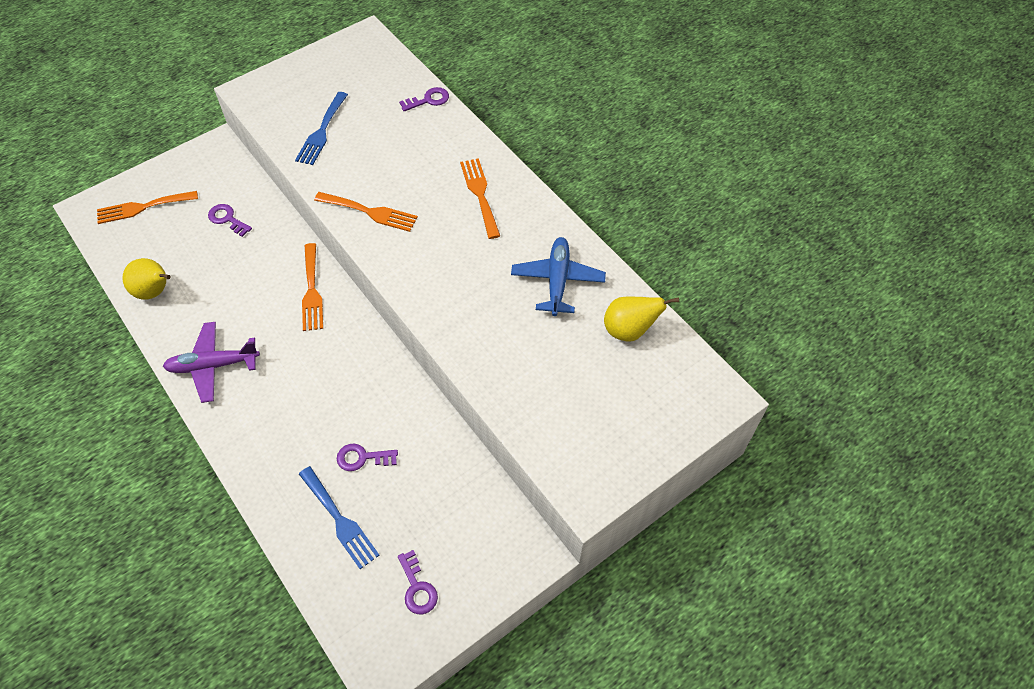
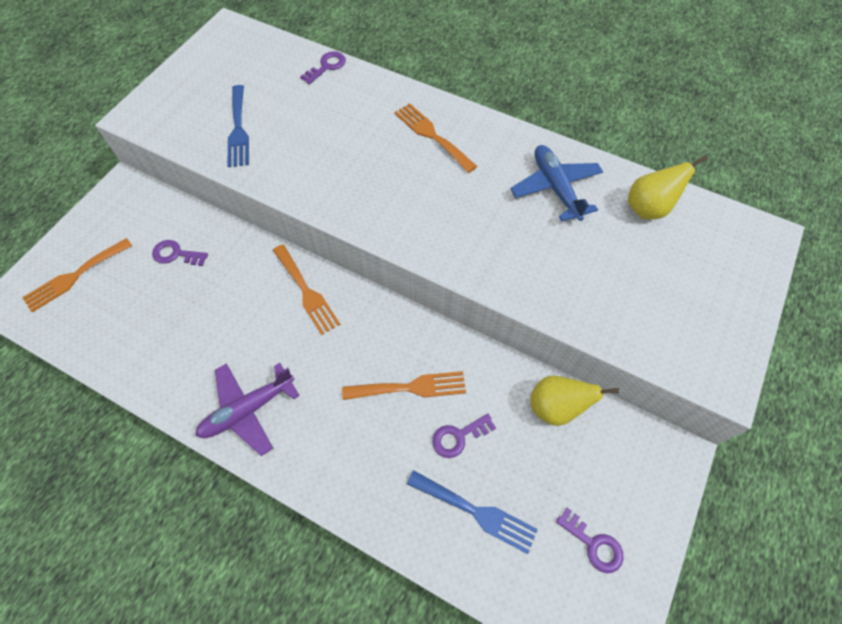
camera: 25 degrees left, 5 degrees up
(155, 292) = (138, 358): yellow pear -> yellow pear (556, 407)
(370, 212) = (337, 189): orange fork -> orange fork (410, 387)

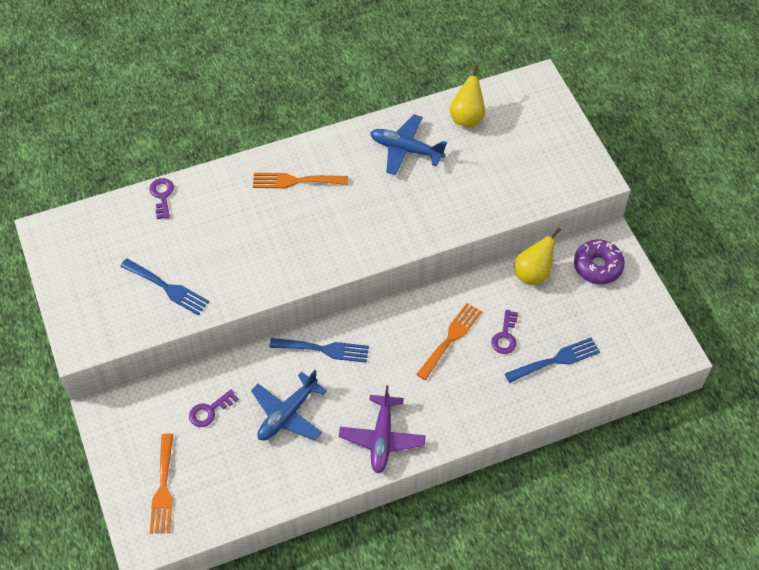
camera: 50 degrees left, 5 degrees down
(216, 313) = (287, 414): none -> blue plane
(306, 292) = (324, 349): orange fork -> blue fork
(594, 544) = (621, 318): purple key -> none
(630, 466) = (597, 266): none -> purple donut

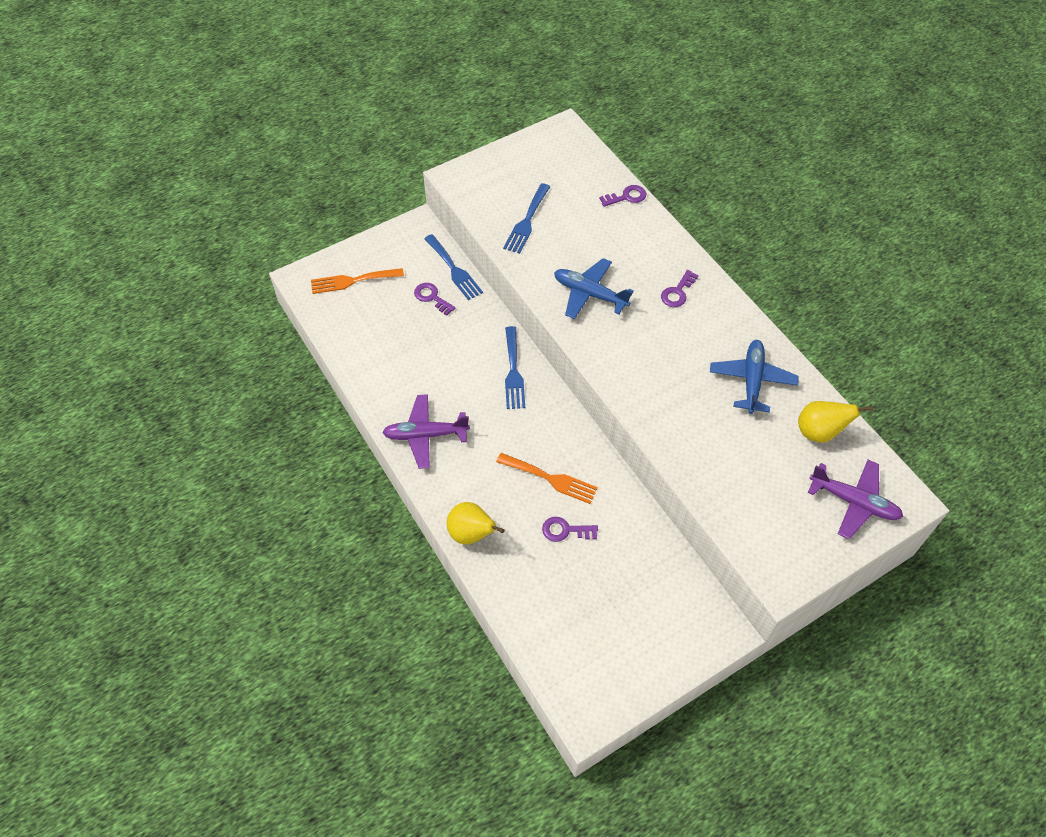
camera: 80 degrees right, 0 degrees up
(287, 414) = (438, 355): blue plane -> blue plane (589, 294)
(295, 181) = (677, 292): orange fork -> purple key
(533, 273) = (653, 549): yellow pear -> yellow pear (471, 534)
(535, 113) = (854, 502): none -> purple plane
(556, 360) = (546, 585): blue fork -> blue fork (454, 270)
(597, 266) = (682, 618): purple donut -> none

